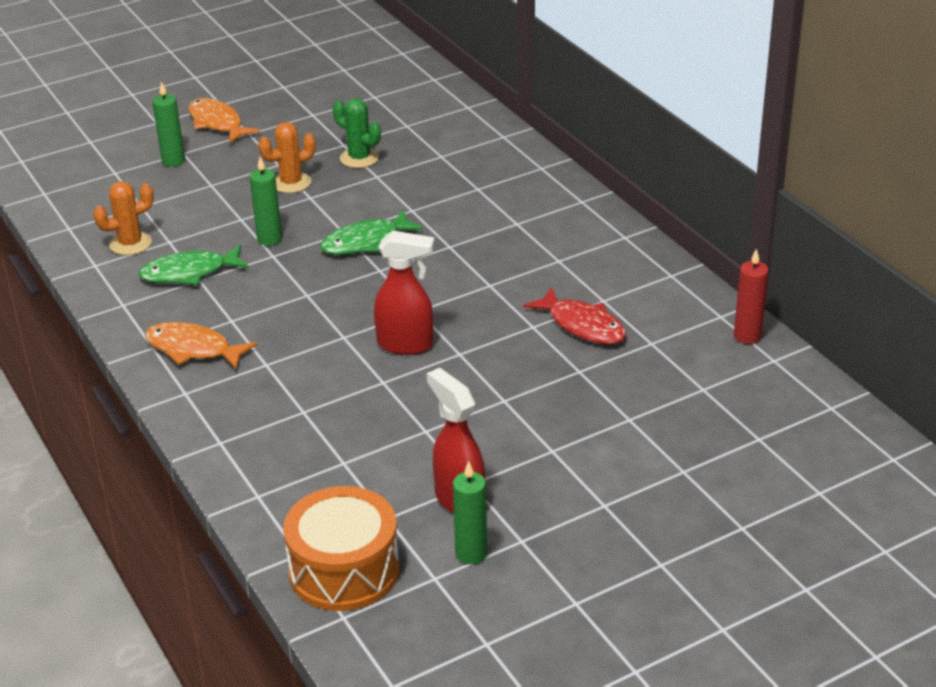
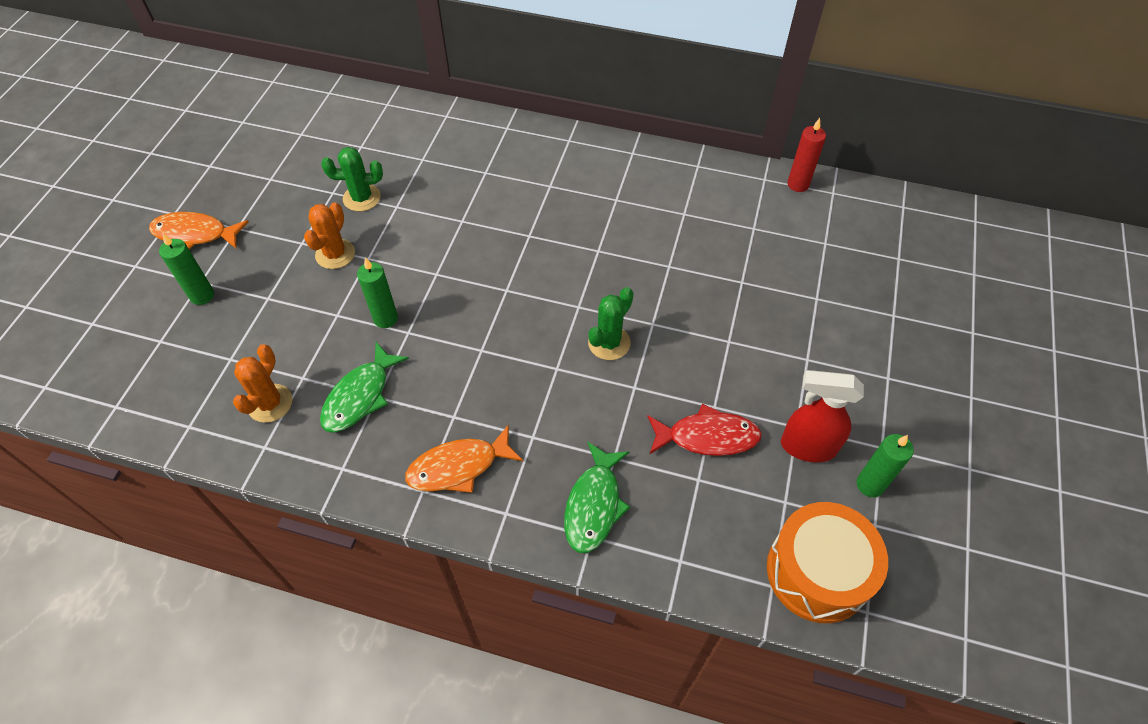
camera: 45 degrees left, 20 degrees up
(365, 242) = (464, 272): green fish -> green fish (594, 505)
(406, 345) = (609, 343): red spray bottle -> green cactus
(582, 325) = (698, 243): red fish -> red fish (707, 437)

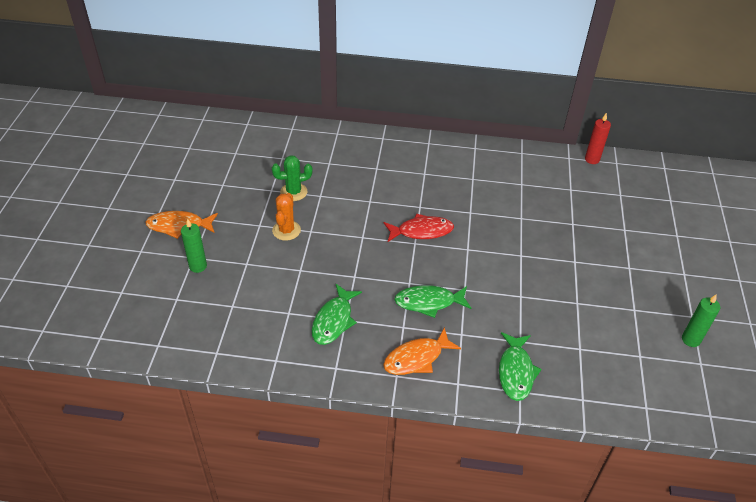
camera: 10 degrees left, 10 degrees down
(270, 403) = (271, 332): orange cactus -> none
(385, 318) = (336, 269): green candle -> none
(500, 383) = (428, 302): none -> green fish
(609, 343) = (495, 270): green cactus -> none
(707, 437) = (578, 322): red fish -> red fish (421, 231)
(807, 446) = (644, 321): red spray bottle -> none
(817, 572) = (672, 395): orange drum -> none

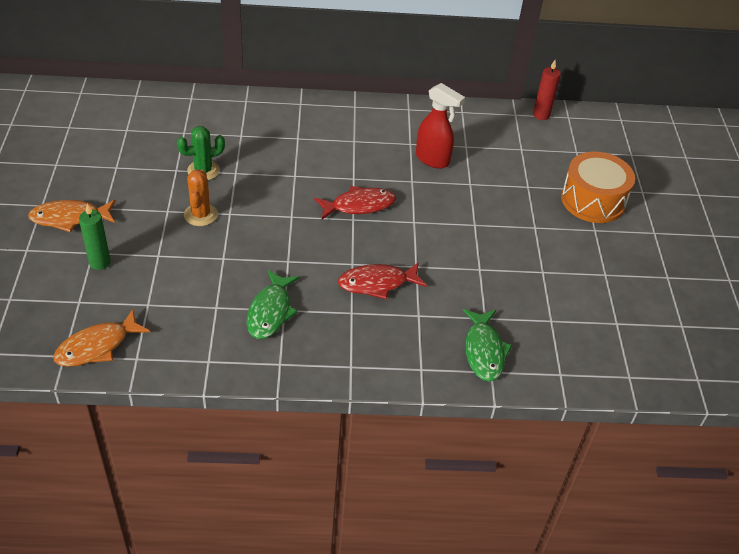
camera: 10 degrees left, 0 degrees up
(416, 358) = (371, 345): orange fish -> orange fish (97, 346)
(428, 302) = (377, 283): green fish -> red fish
(491, 194) = (433, 160): none -> red spray bottle
(630, 240) = (593, 200): none -> orange drum
(691, 340) = (669, 302): green candle -> none

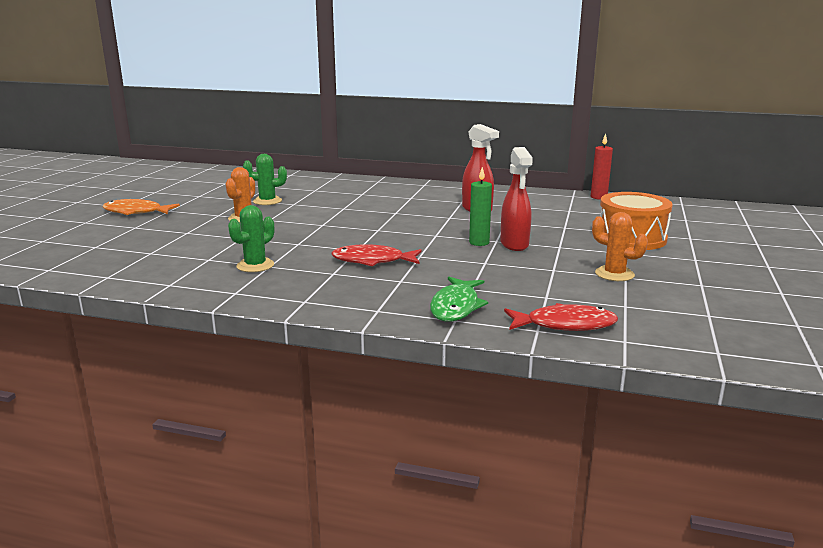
camera: 20 degrees right, 25 degrees down
(97, 346) = (81, 268): orange fish -> none
(100, 262) = (135, 231): green candle -> green candle (479, 243)
(270, 312) = (255, 265): green fish -> green cactus
(359, 205) = (389, 224): red fish -> red fish (565, 325)
(494, 230) = (514, 245): none -> red spray bottle
(595, 271) = (614, 274): none -> orange cactus

